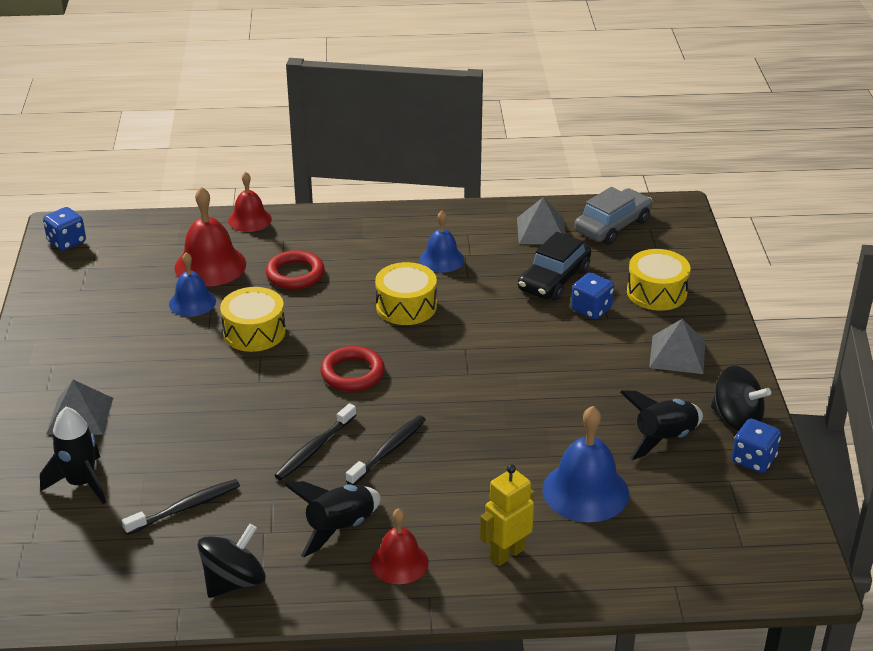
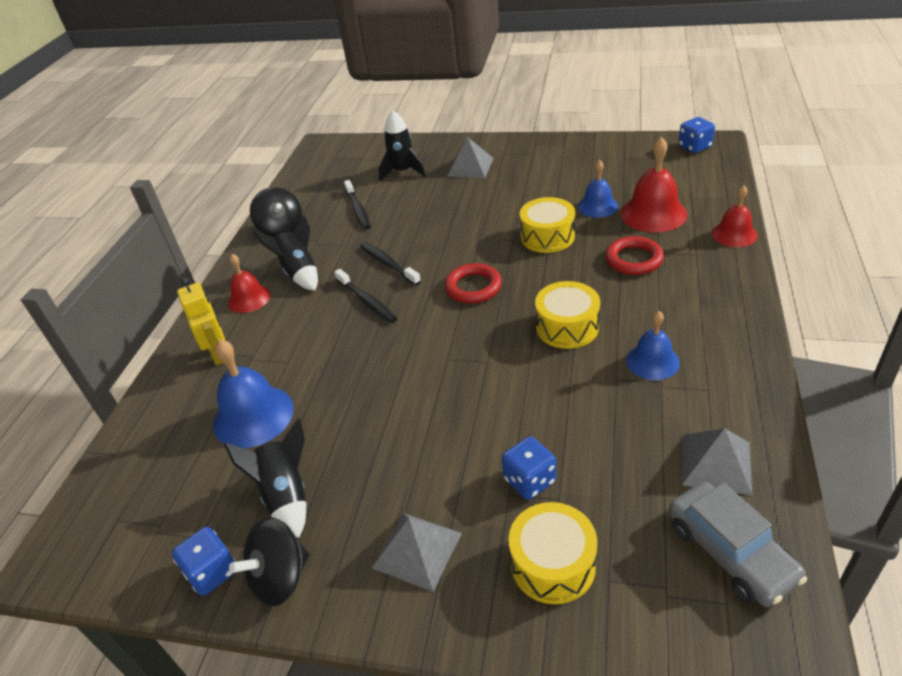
camera: 110 degrees right, 5 degrees up
(554, 279) = (598, 455): black car -> none

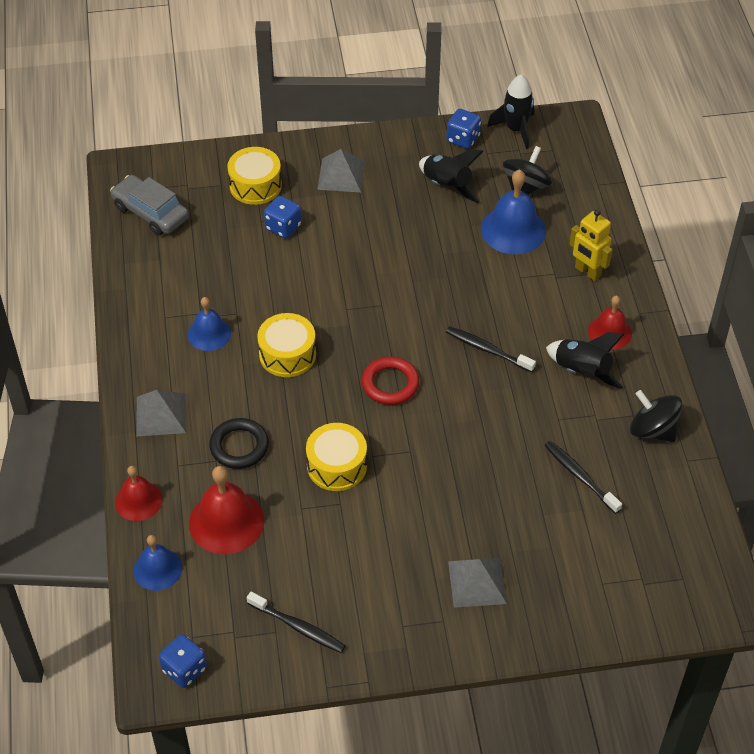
camera: 155 degrees right, 10 degrees up
(280, 577) = (418, 145): black spinning top -> black spinning top (525, 188)
(388, 264) = (493, 399): black toothbrush -> black toothbrush (298, 627)
(403, 171) = (565, 559): black rocket -> black rocket (516, 129)
(597, 206) = (292, 525): blue bell -> blue bell (157, 569)
(634, 259) = (239, 446): red ring -> black ring
(716, 463) = (158, 262): grey pyramid -> grey pyramid (161, 414)

